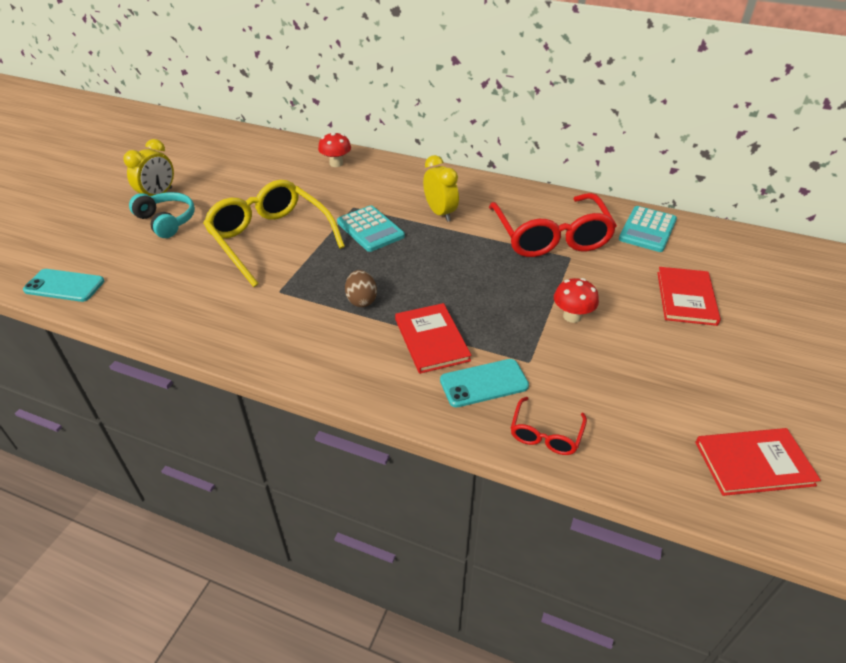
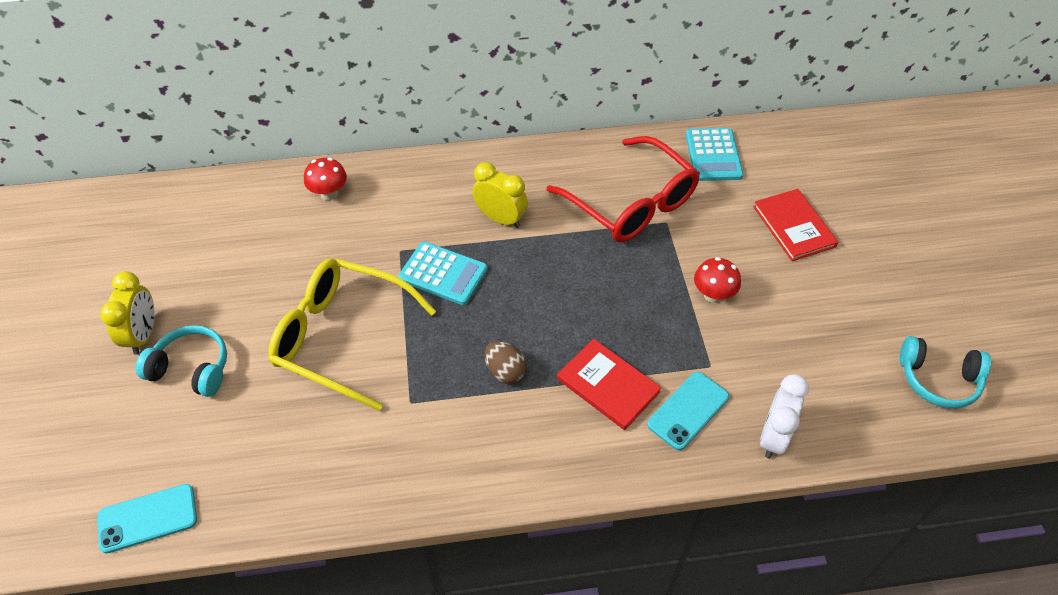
camera: 30 degrees left, 10 degrees up
(545, 434) = (773, 437): red glasses -> white clock
(753, 463) = (938, 379): red book -> turquoise headphones

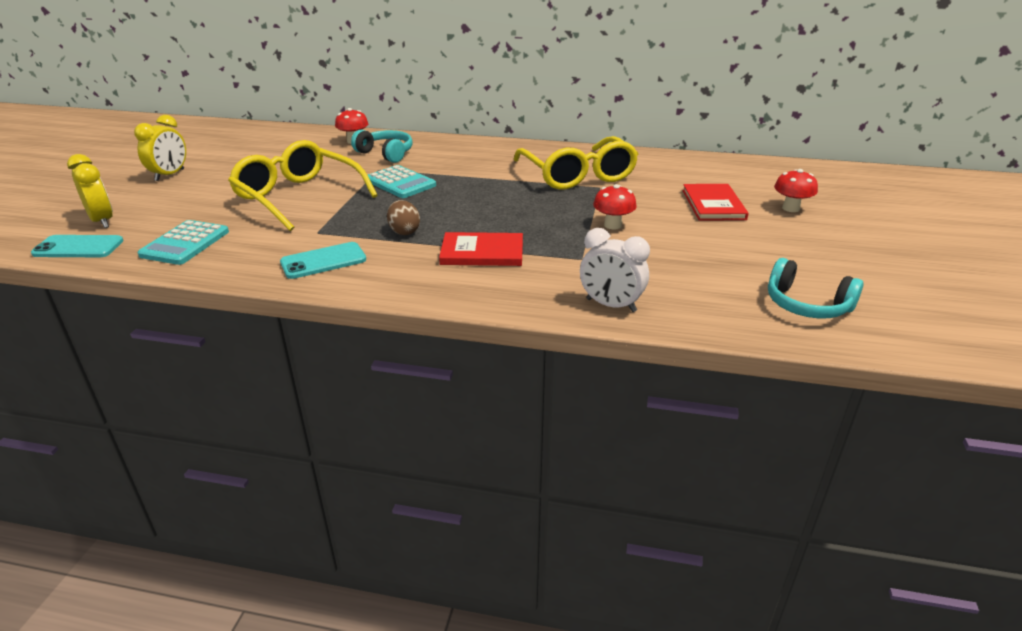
camera: 20 degrees right, 20 degrees down
(191, 368) = (183, 192): turquoise headphones -> turquoise headphones (386, 154)
(501, 219) = (467, 167): yellow clock -> yellow clock (102, 221)
(608, 385) = (482, 252): red book -> red book turned 60 degrees counterclockwise
(631, 203) = (577, 175): red glasses -> yellow glasses
(688, 410) = (541, 277): turquoise phone -> turquoise phone (323, 261)
(713, 155) = (665, 164): turquoise calculator -> turquoise calculator (185, 243)
(773, 437) = (611, 305): white clock -> white clock turned 105 degrees counterclockwise
(868, 213) = (791, 208): none -> red mushroom

